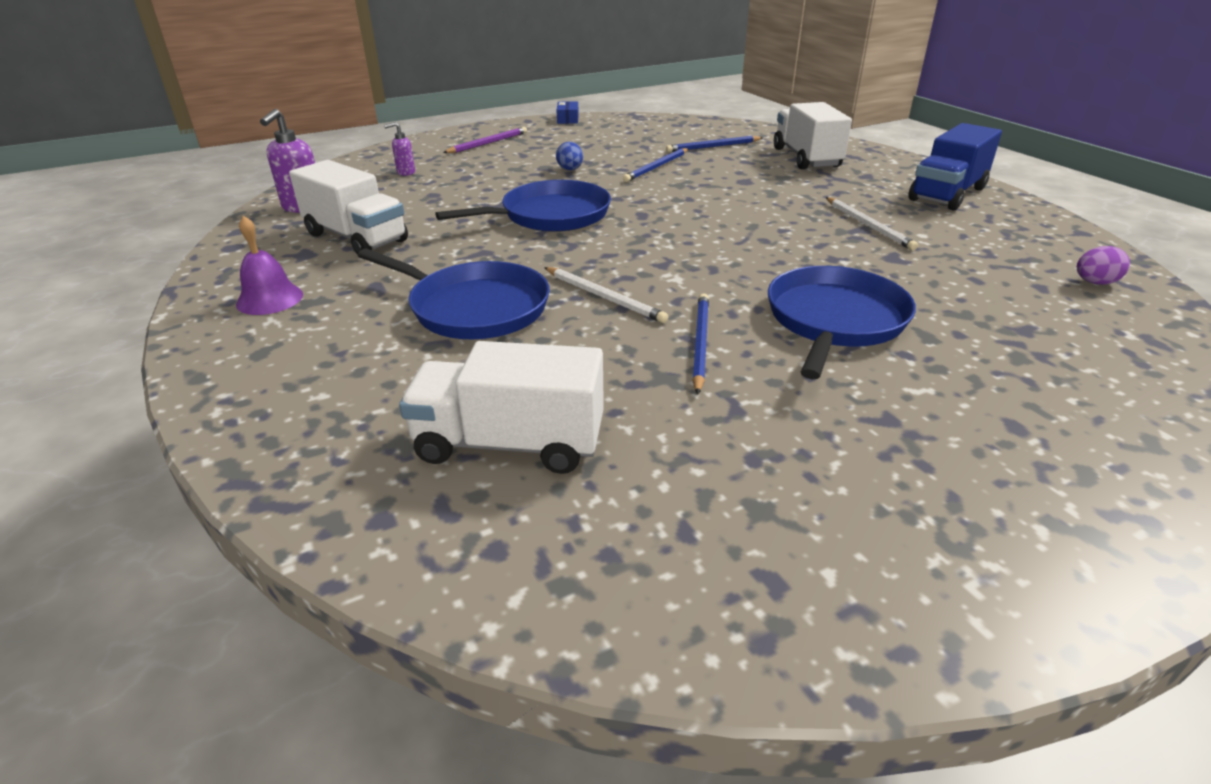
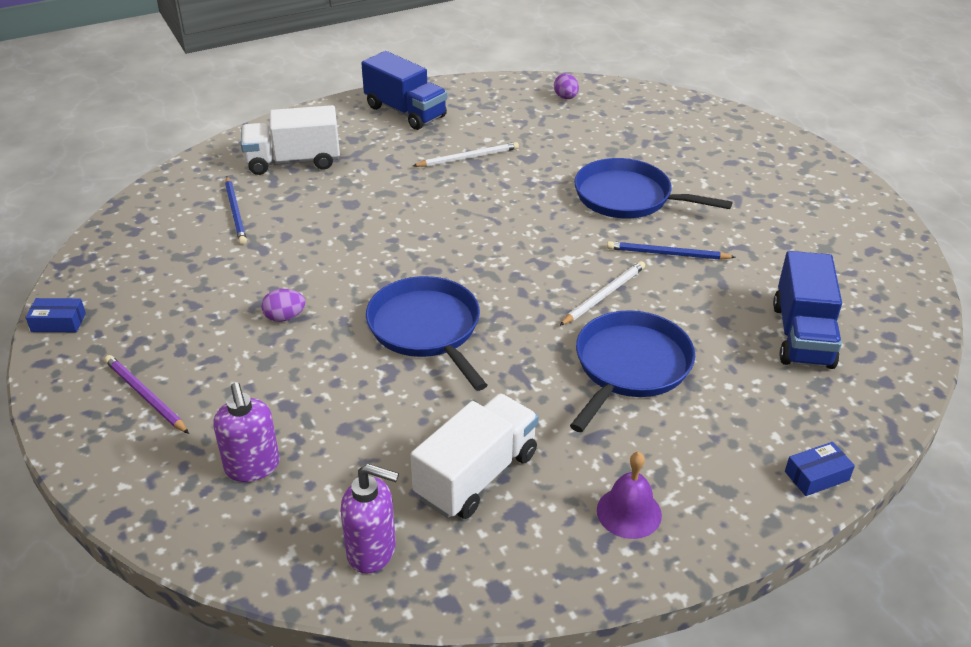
camera: 90 degrees left, 5 degrees up
(239, 418) = (816, 476): none -> blue box
(405, 172) = (252, 467): purple soap dispenser -> purple soap dispenser, size x1.73
(510, 443) = (802, 335): white truck -> blue truck
(570, 170) = (285, 317): blue egg -> purple egg
(656, 167) = (294, 254): blue pencil -> none

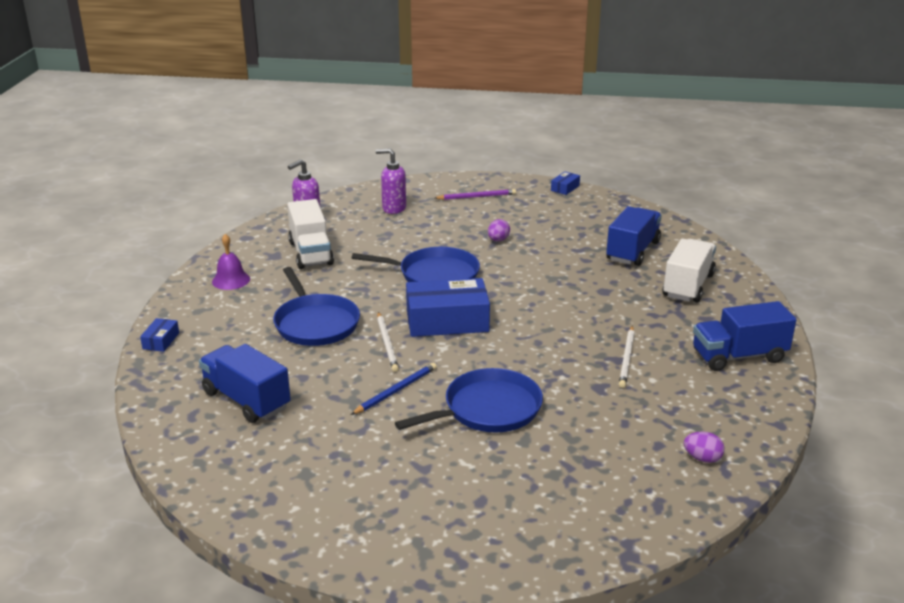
camera: 125 degrees right, 10 degrees down
(235, 212) = (632, 251): blue pencil -> blue truck
(517, 276) = (447, 321): none -> blue box

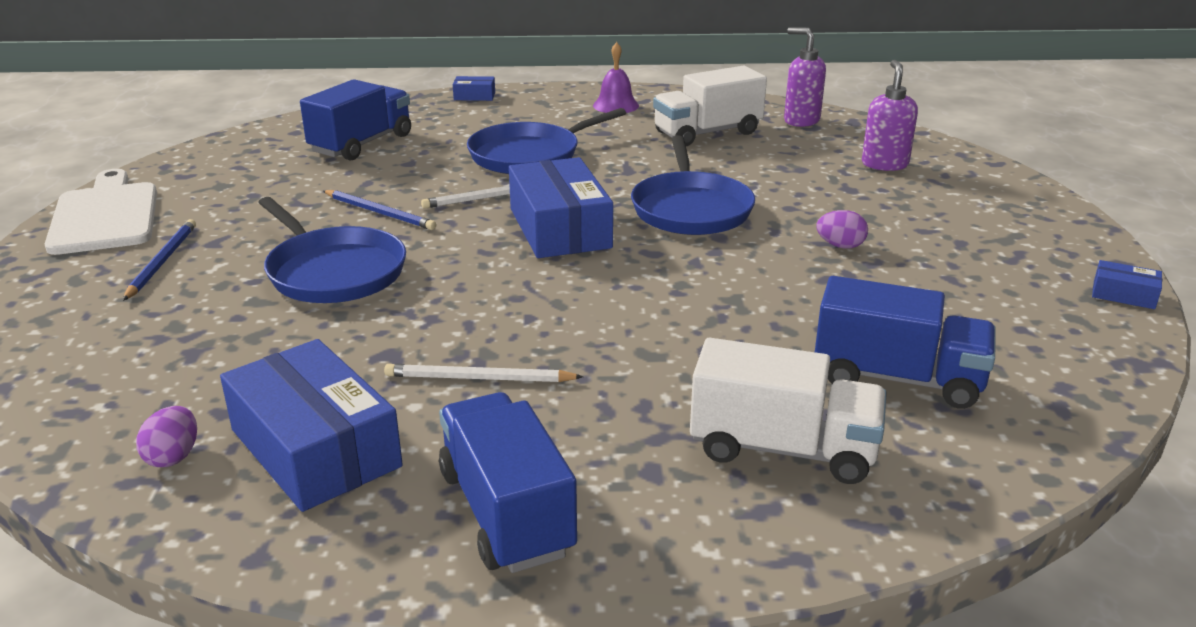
camera: 80 degrees right, 0 degrees up
(347, 536) = (105, 215): none -> white cutting board
(451, 491) = (162, 261): none -> blue pencil
(477, 197) = (991, 218): purple pencil -> none
(692, 410) = (315, 448): none -> blue box

